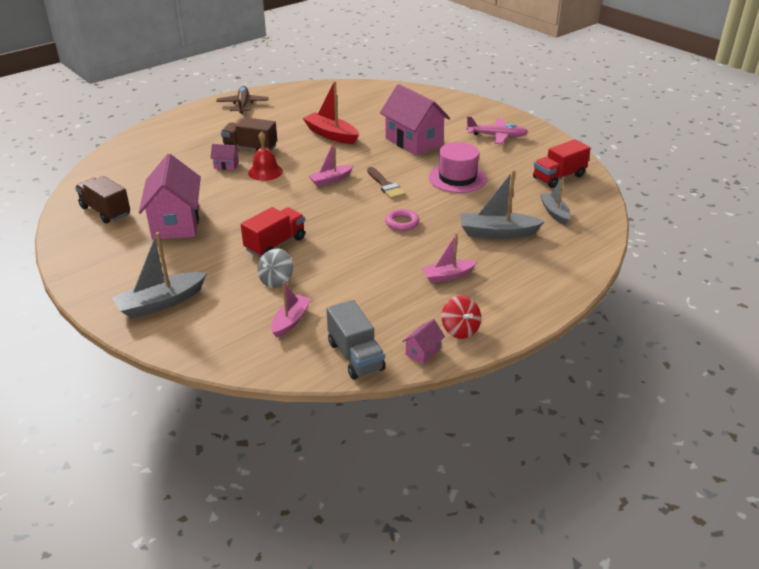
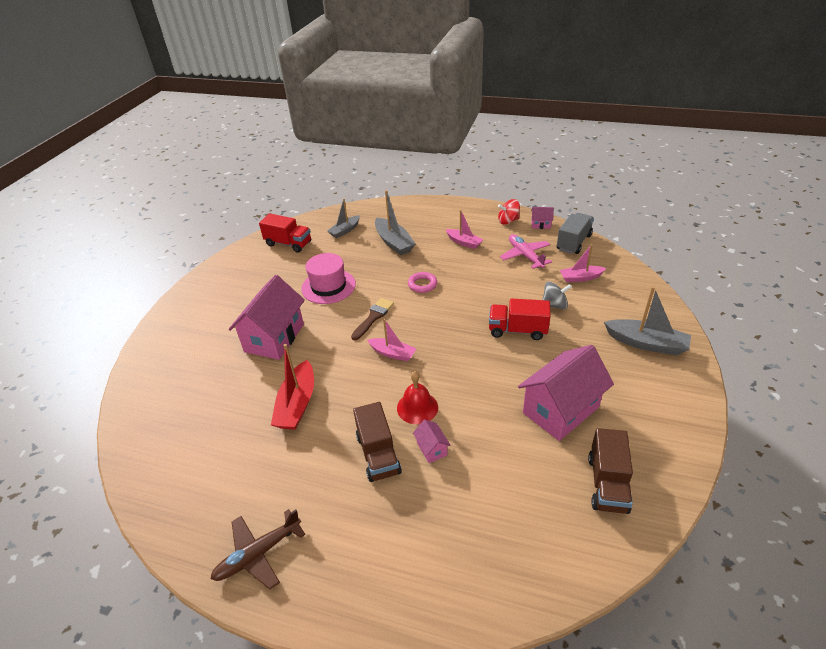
camera: 120 degrees left, 5 degrees up
(460, 330) = (508, 221): red spinning top -> red spinning top turned 135 degrees counterclockwise
(496, 136) = (229, 295): pink plane -> pink plane (525, 256)

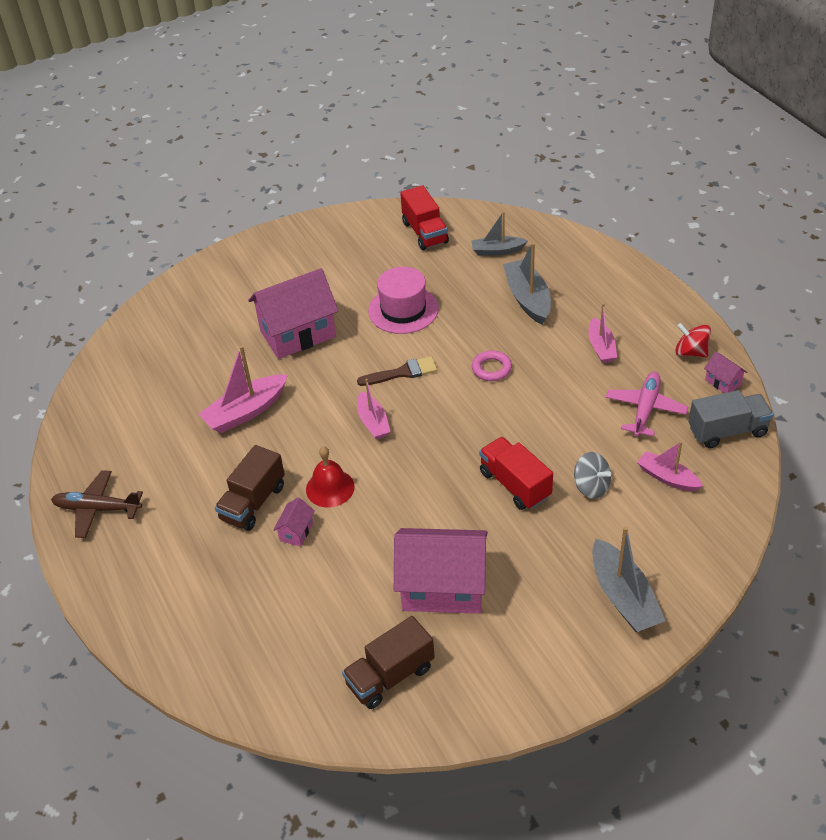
camera: 45 degrees right, 5 degrees up
(297, 404) = (246, 412): red boat -> pink boat
(394, 242) = (527, 298): grey boat -> grey boat turned 150 degrees clockwise

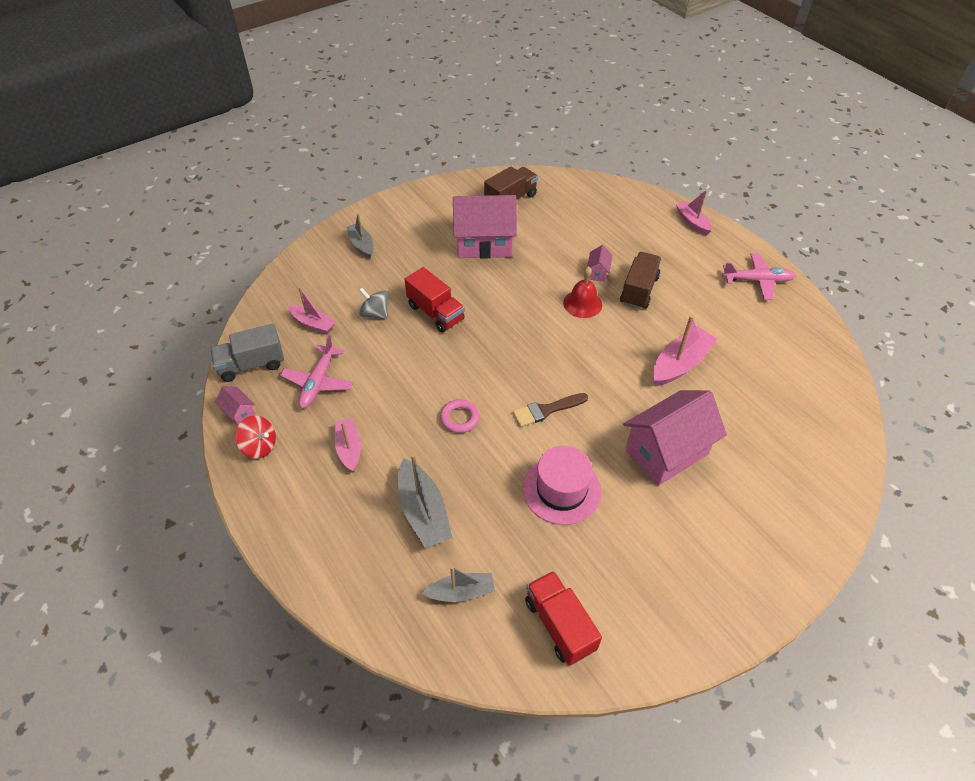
camera: 170 degrees right, 5 degrees up
(98, 509) = (757, 281): brown plane -> pink plane
(373, 422) = (562, 359): pink boat -> pink boat (692, 222)
(623, 597) = (361, 245): grey boat -> grey boat, size x0.65

